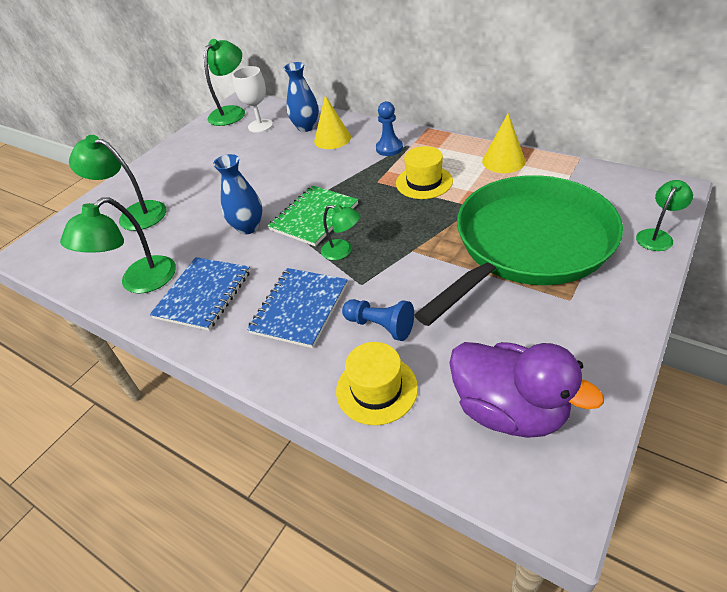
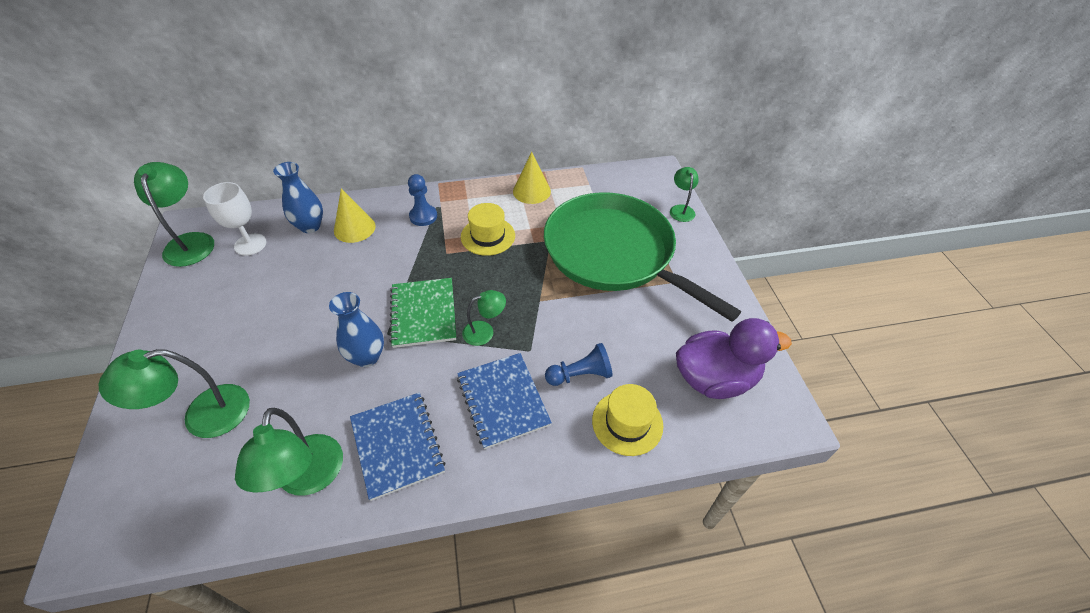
camera: 50 degrees left, 5 degrees up
(528, 244) = (614, 254): green pan -> green pan turned 45 degrees counterclockwise

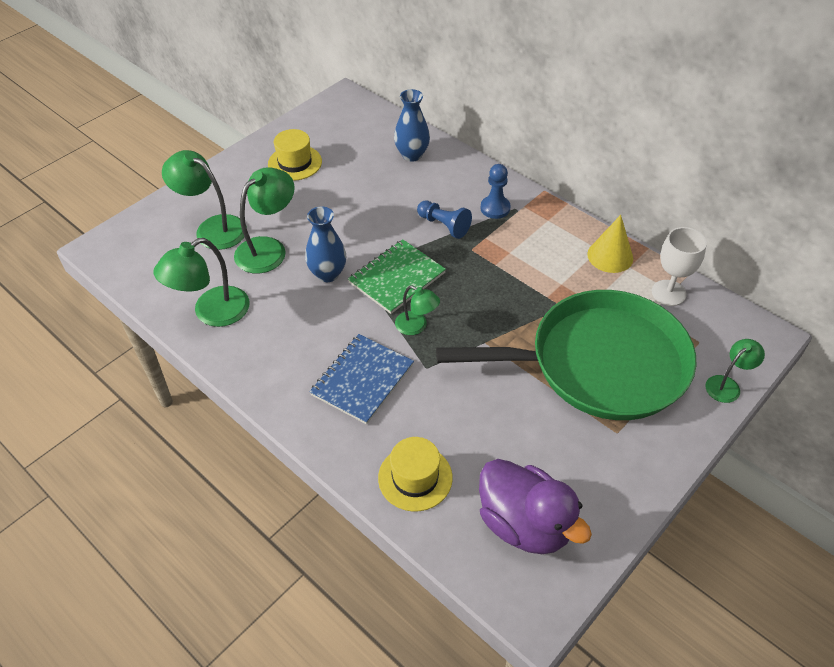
camera: 55 degrees right, 0 degrees up
(190, 242) = (333, 111): green lamp -> green lamp (268, 249)
(250, 244) = (362, 140): white goblet -> white goblet (668, 293)
(354, 228) = (437, 179): yellow cone -> none
(397, 445) = (272, 342): blue notebook -> none
(488, 236) = (519, 262): yellow hat -> yellow hat (295, 163)
(580, 375) = (433, 417): blue pawn -> blue pawn (444, 225)
(614, 254) = (599, 363): green pan -> green pan turned 75 degrees clockwise

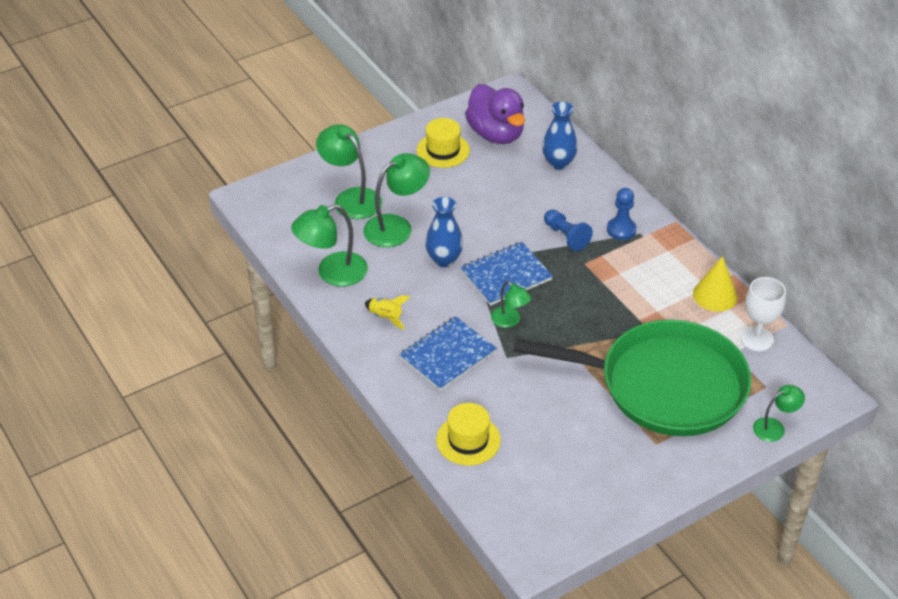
camera: 15 degrees right, 5 degrees down
(283, 350) = (386, 317): none -> yellow rocket
(397, 278) = (506, 275): green notebook -> blue notebook
(524, 524) = (547, 494): purple duck -> purple duck (496, 134)

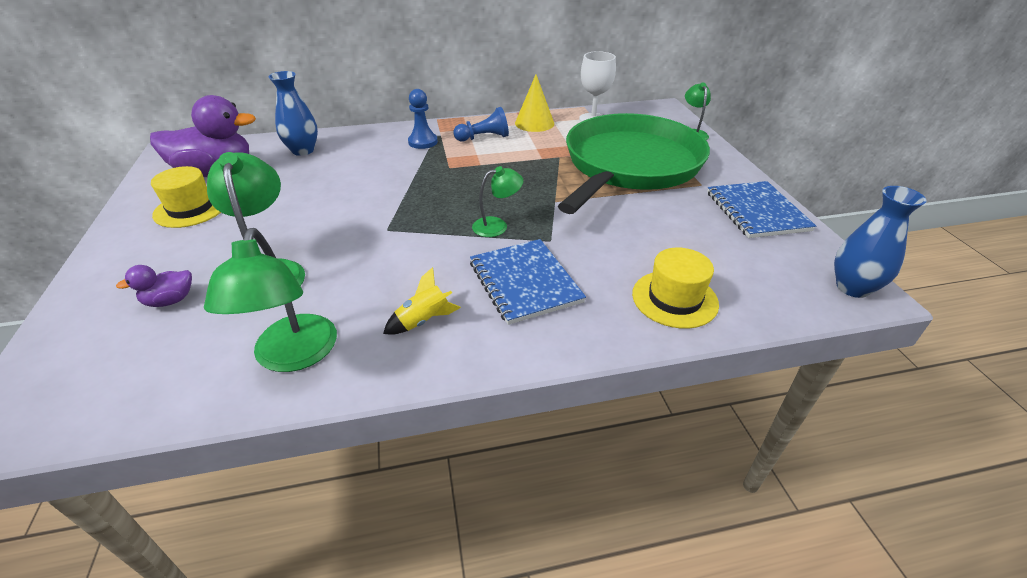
camera: 70 degrees left, 5 degrees down
(351, 198) = (170, 300): green lamp -> purple duck
(444, 260) = (364, 248): blue vase -> blue vase (852, 287)
(506, 275) = (427, 213): blue notebook -> blue notebook (757, 211)
(566, 236) = (405, 168): blue pawn -> blue pawn (484, 138)

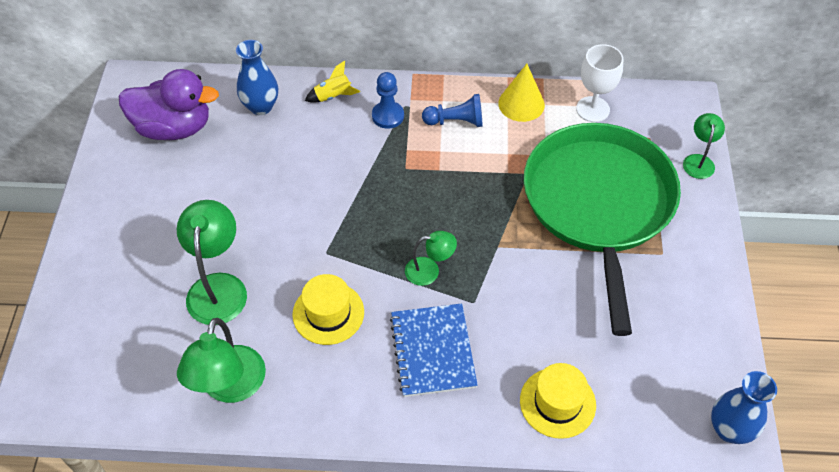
camera: 15 degrees right, 15 degrees up
(170, 300) = (137, 303): purple duck -> none
(191, 209) = (151, 182): yellow hat -> yellow hat (328, 313)
(423, 320) = (336, 375): yellow rocket -> yellow rocket (333, 96)
(630, 165) = (599, 205): green pan -> green pan turned 45 degrees counterclockwise
(757, 211) = (698, 308): blue notebook -> none

